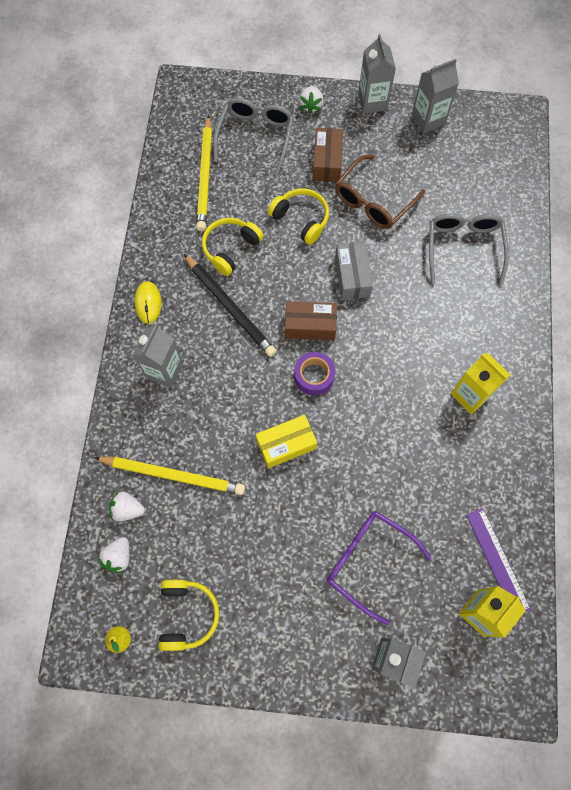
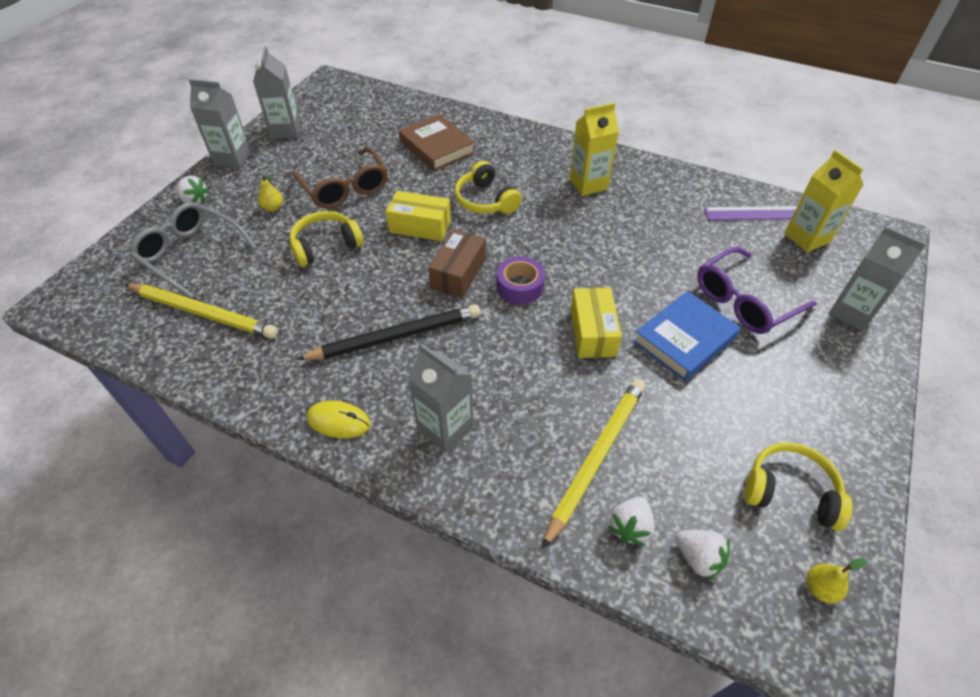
camera: 70 degrees left, 20 degrees down
(230, 249) = (319, 315): yellow headphones -> yellow headphones (485, 200)
(304, 517) = (684, 340): none -> blue book
(327, 162) = (273, 208): brown box -> yellow pear
(352, 277) = (420, 226): grey box -> yellow box
(463, 248) = (436, 147): grey glasses -> brown book

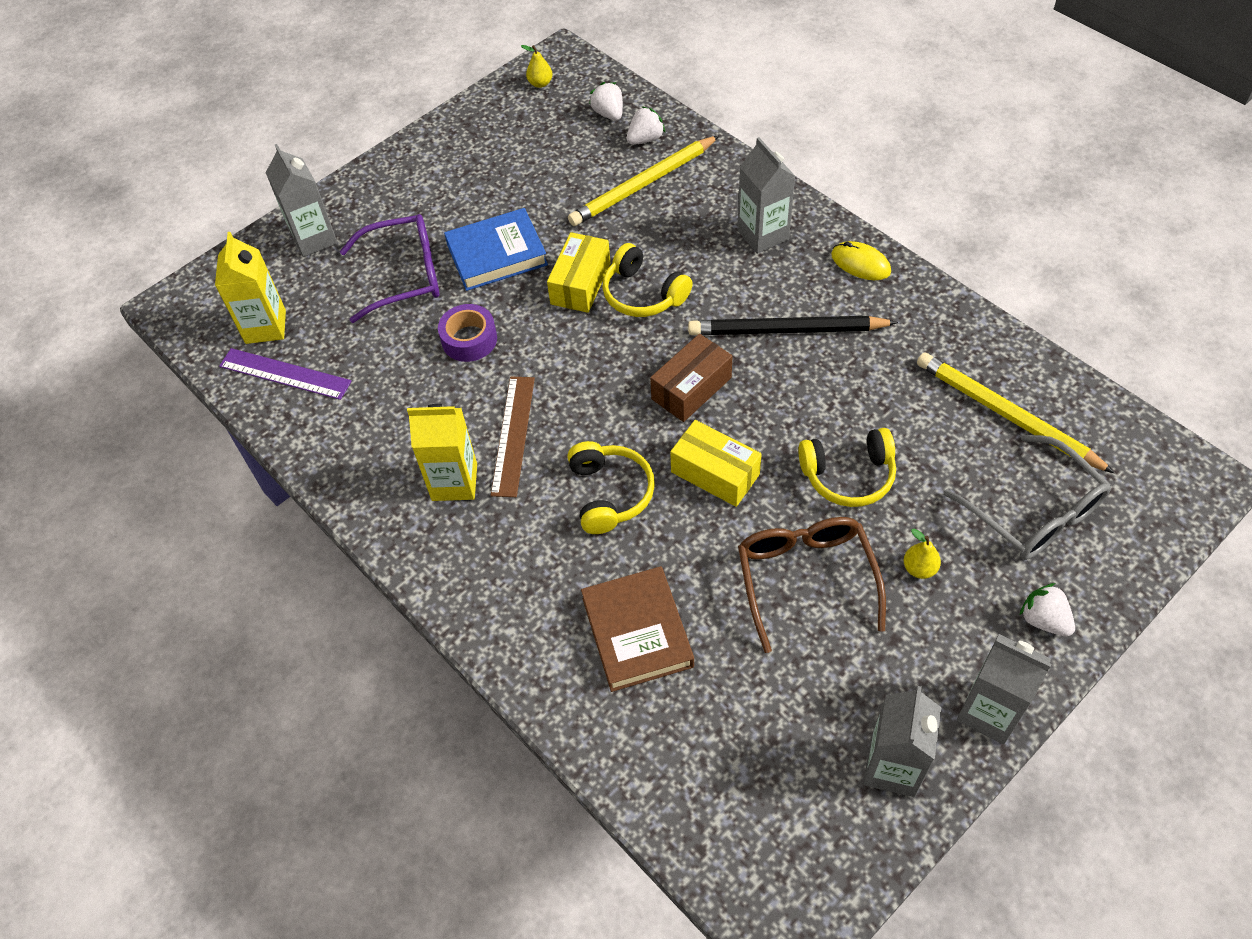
camera: 155 degrees left, 5 degrees up
(520, 286) = (628, 353): purple tape -> purple tape (469, 339)
(570, 216) = (513, 435): none -> brown ruler
(790, 492) = (510, 131): yellow headphones -> yellow headphones (643, 294)

